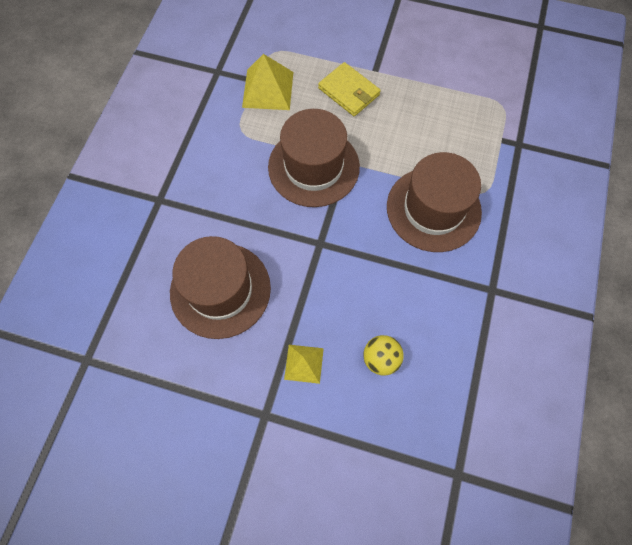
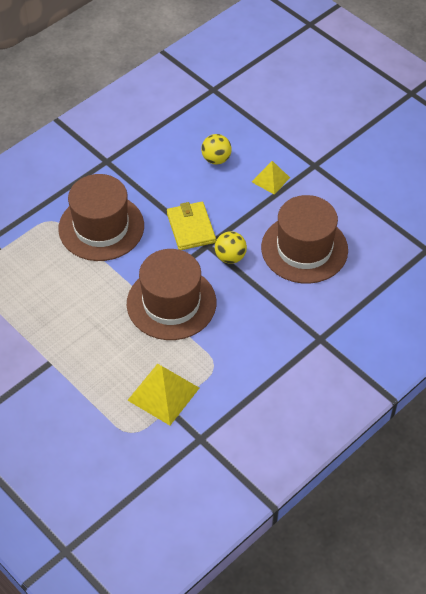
camera: 150 degrees left, 15 degrees down
(289, 241) = (230, 257): none -> yellow ball
(349, 91) = (90, 354): yellow wallet -> yellow wallet (191, 228)

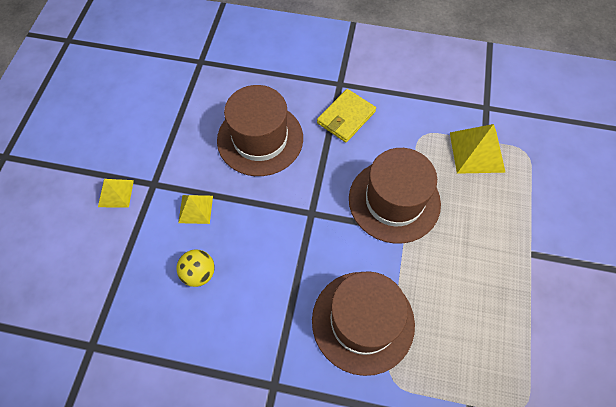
camera: 125 degrees left, 10 degrees up
(191, 228) = (302, 239): yellow wallet -> yellow wallet (346, 117)
(230, 257) = (311, 187): yellow ball -> none
(323, 141) = (116, 193): none -> yellow pyramid

